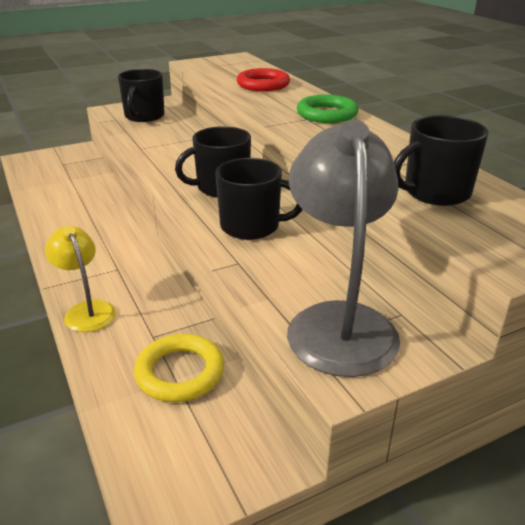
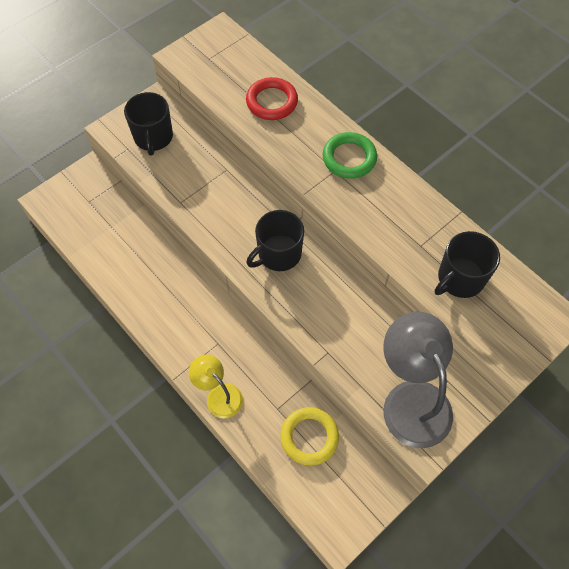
camera: 15 degrees left, 30 degrees up
(251, 226) = (321, 305): black mug -> none

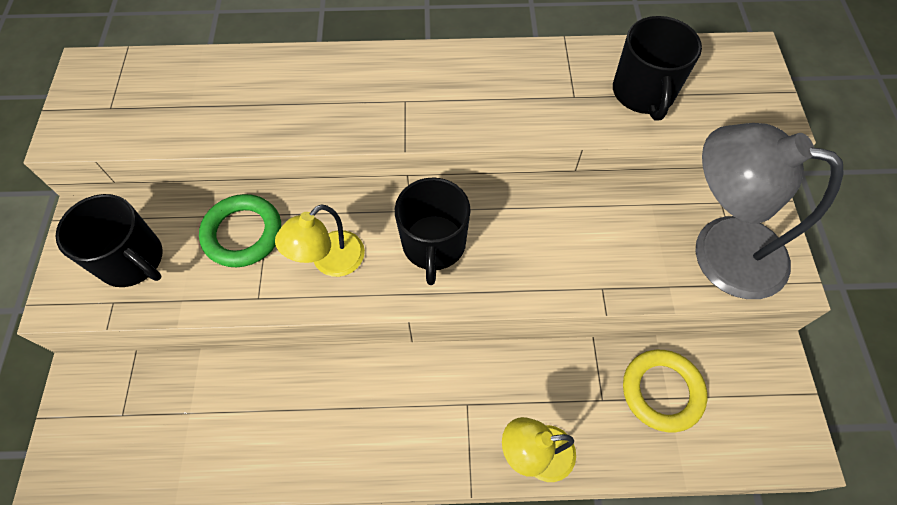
camera: 50 degrees left, 0 degrees up
(226, 216) = (330, 262): none -> yellow lamp
(272, 102) = (248, 92): red ring -> none
(349, 158) = (403, 77): green ring -> green ring (243, 233)

